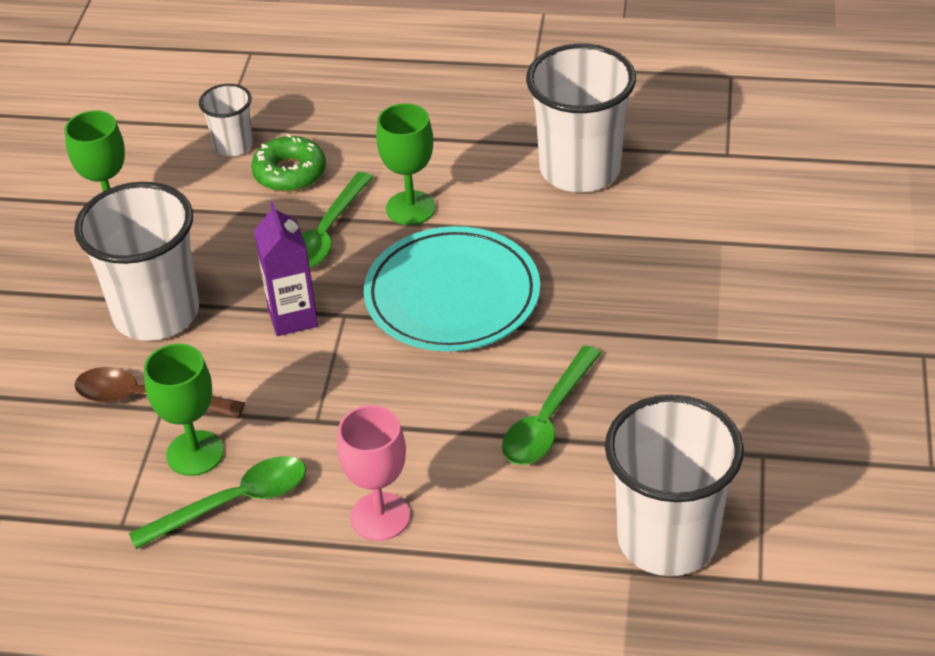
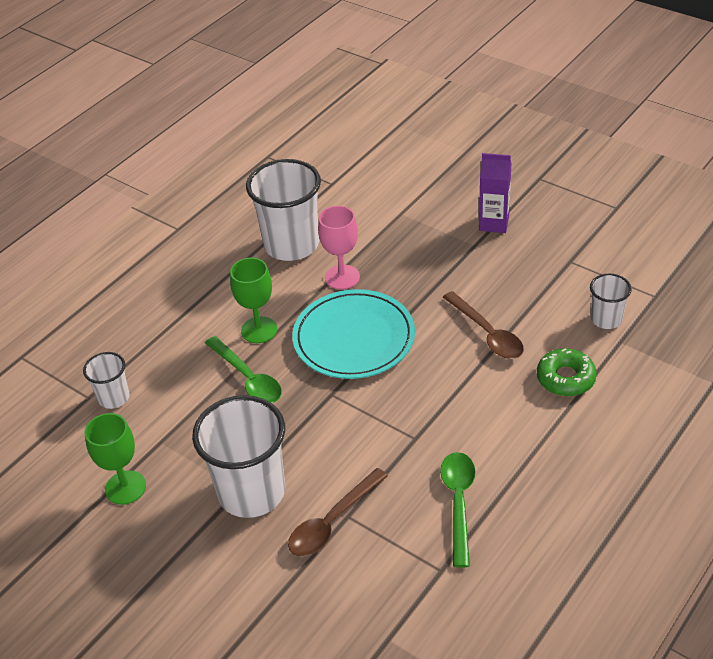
camera: 60 degrees left, 0 degrees up
(195, 453) = (401, 510): green goblet -> none
(289, 173) = (171, 377): green donut -> green donut (565, 378)
(292, 317) = (313, 420): purple carton -> purple carton (494, 223)
(380, 516) = (515, 434): pink goblet -> pink goblet (342, 277)
(548, 419) = (487, 333): green spoon -> brown spoon
(667, 539) = (606, 319): white cup -> white cup, size x0.51

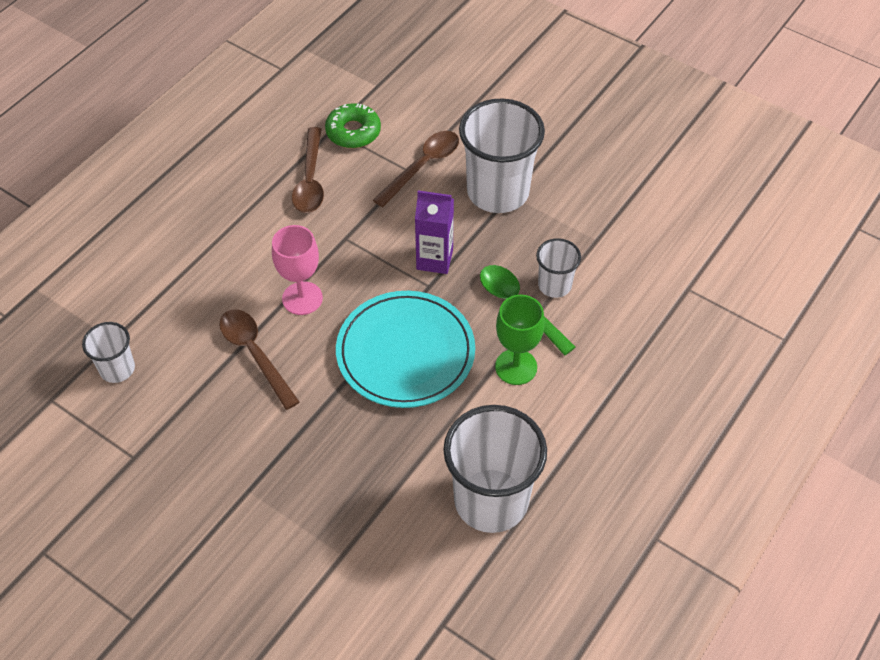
camera: 175 degrees right, 10 degrees up
(114, 398) = (659, 287): white cup -> white cup (554, 285)
(125, 487) = (617, 198): green goblet -> none
(342, 277) = (421, 442): pink goblet -> pink goblet (302, 298)
(458, 503) = (310, 180): green spoon -> brown spoon
(494, 223) = (216, 529): purple carton -> purple carton (434, 259)
(565, 378) = (183, 297): green donut -> green donut (353, 132)

